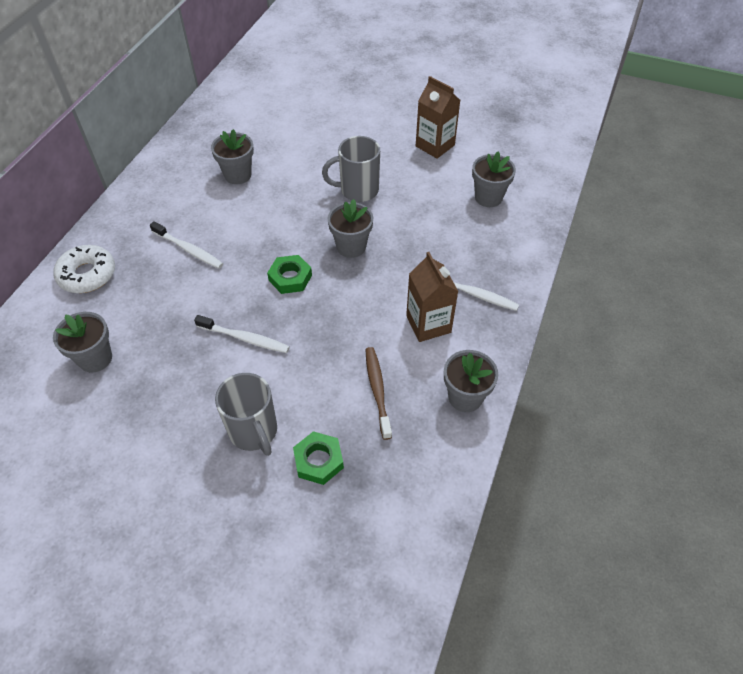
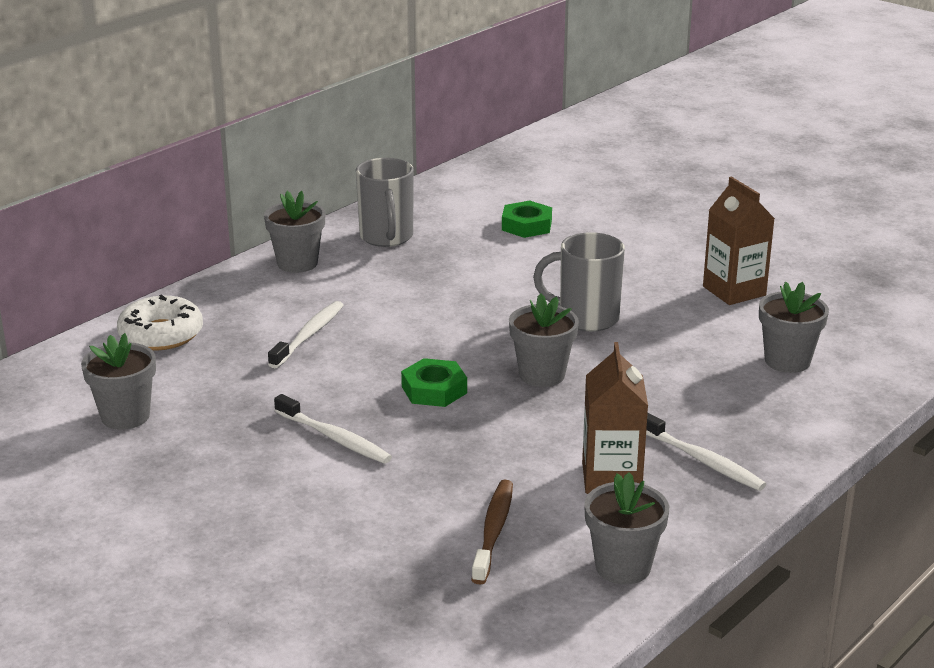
camera: 20 degrees right, 25 degrees down
(189, 250) = (309, 335): white toothbrush -> white toothbrush turned 120 degrees counterclockwise
(238, 175) = (420, 272): grey flower pot -> grey flower pot (297, 263)
(254, 431) = (293, 533): grey mug -> grey mug (386, 237)
(318, 460) = (366, 583): green nut -> green nut (526, 225)

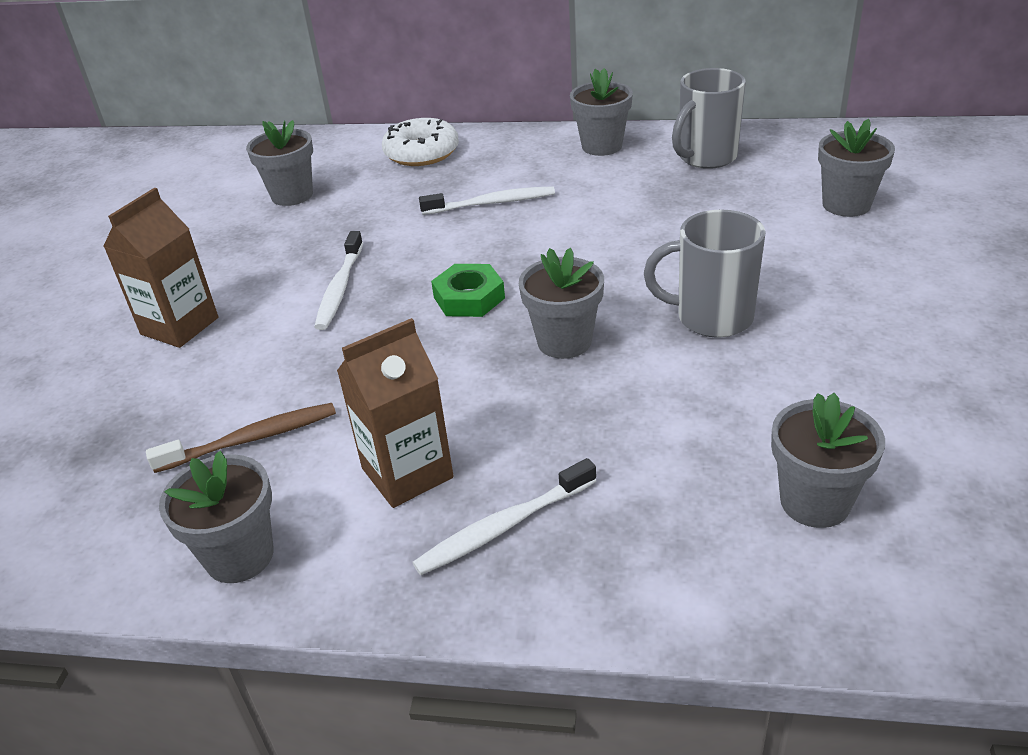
camera: 60 degrees right, 10 degrees up
(526, 225) = (846, 205): green nut -> grey flower pot
(586, 318) = (711, 317): grey mug -> grey mug turned 60 degrees counterclockwise
(703, 461) = (503, 527): white toothbrush -> white toothbrush turned 45 degrees clockwise
(734, 291) = (925, 387): brown carton -> brown carton (179, 326)

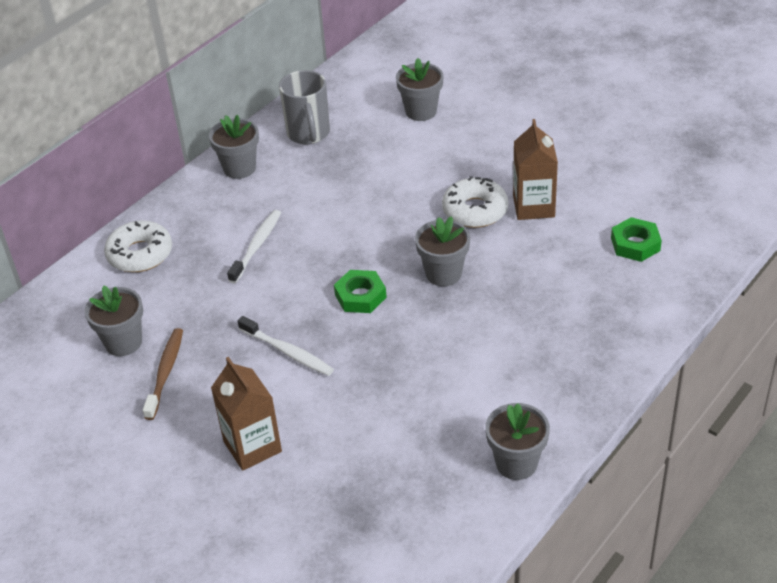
camera: 60 degrees left, 5 degrees up
(251, 439) = (417, 435): brown toothbrush -> brown toothbrush (165, 372)
(407, 473) = (503, 376): brown carton -> brown carton (533, 206)
(503, 527) = (572, 353): white toothbrush -> none
(711, 317) = (475, 210): grey mug -> white donut
(815, 502) = (635, 244): grey flower pot -> green nut

